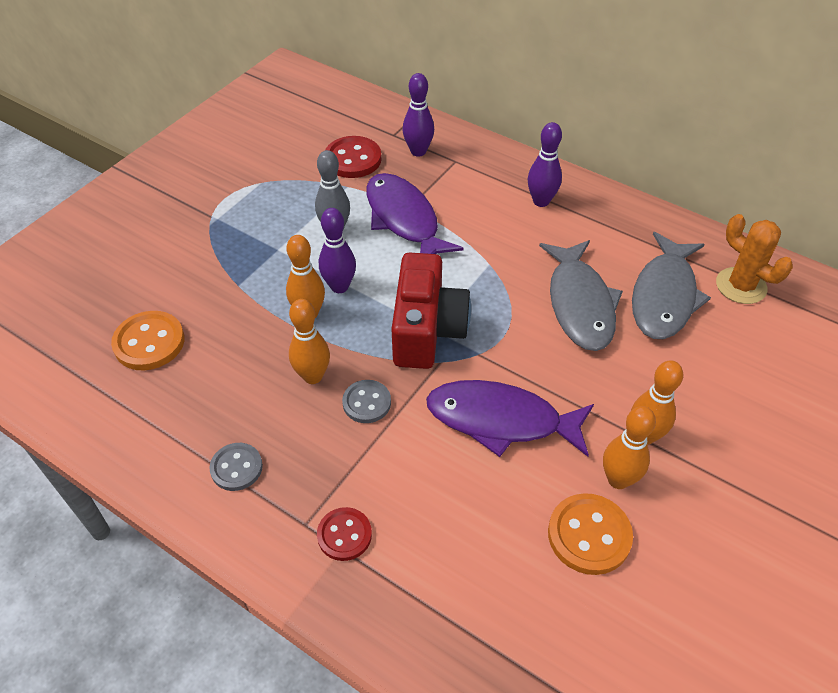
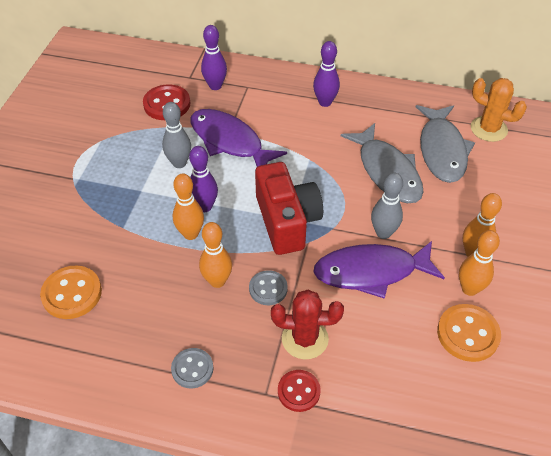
camera: 20 degrees left, 0 degrees up
(381, 475) = (305, 339): none -> red cactus
(539, 377) = (383, 233): none -> grey bowling pin

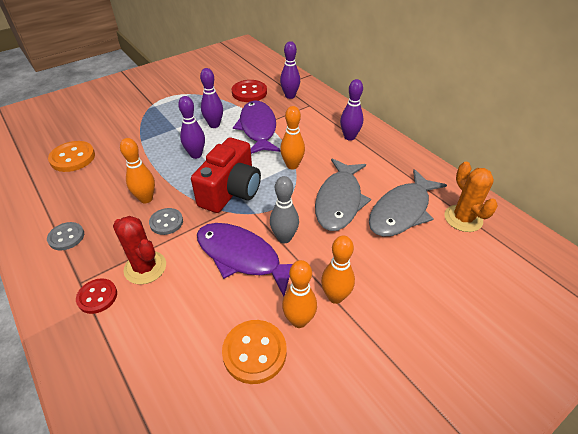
camera: 40 degrees right, 5 degrees down
(179, 163) = (214, 125): grey bowling pin -> purple bowling pin
(190, 234) = (168, 164): orange bowling pin -> orange bowling pin (292, 165)

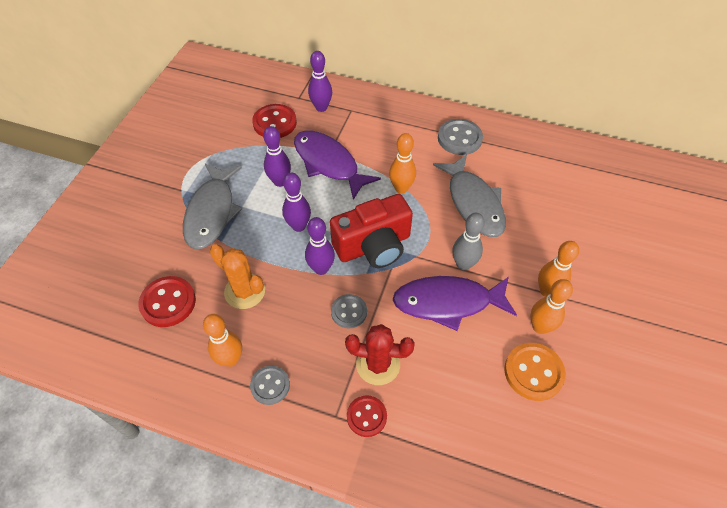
camera: 35 degrees left, 10 degrees up
(73, 158) = (168, 302): orange button -> red button
(146, 199) = (302, 300): orange bowling pin -> orange bowling pin (230, 359)
(231, 191) = (373, 246): red camera -> red camera turned 75 degrees clockwise
(349, 137) = (422, 130): purple bowling pin -> purple bowling pin (321, 269)
(374, 154) = (459, 138): none -> grey button
(402, 211) = (528, 185): grey fish -> grey fish (212, 212)
(463, 218) = (575, 167): orange cactus -> orange cactus (245, 291)

